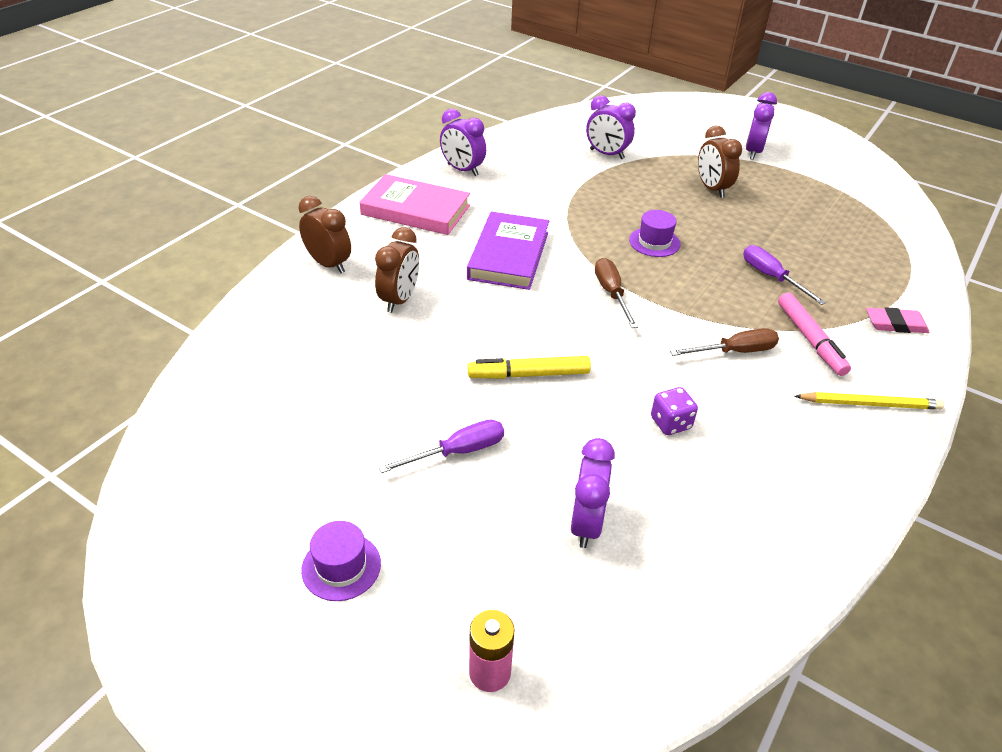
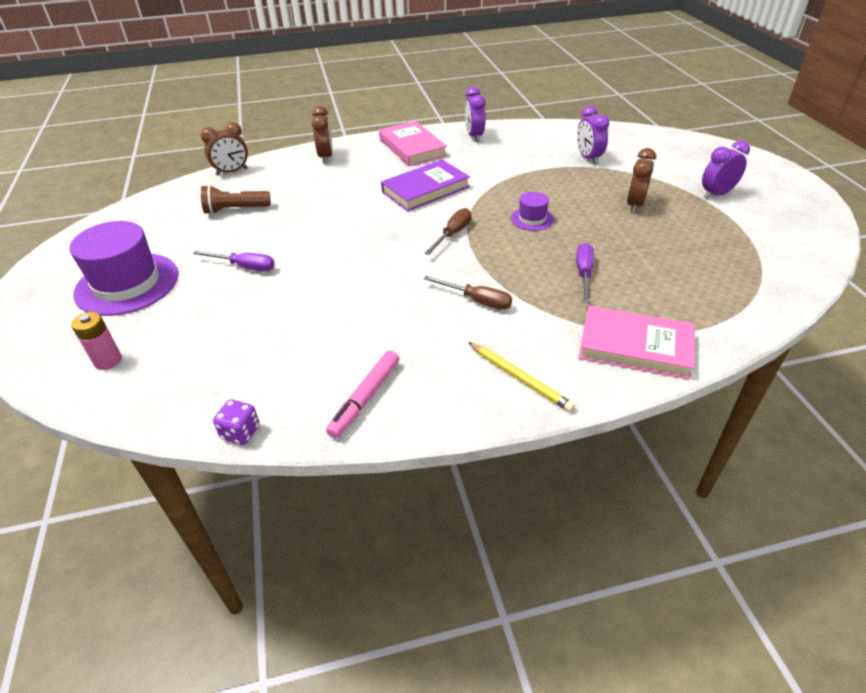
camera: 45 degrees right, 0 degrees up
(323, 388) = (235, 210): none -> brown flashlight
(341, 566) = (127, 284): purple hat -> purple hat, size x2.09
(399, 300) = (332, 187): brown clock -> brown clock (232, 172)
(529, 374) = (336, 251): yellow marker -> none
(586, 523) = (246, 332): purple clock -> none
(670, 423) = (370, 314): purple dice -> purple dice (240, 432)
(810, 339) = (545, 321): pink marker -> pink marker (365, 398)
(895, 324) = (635, 346): pink eraser -> pink book

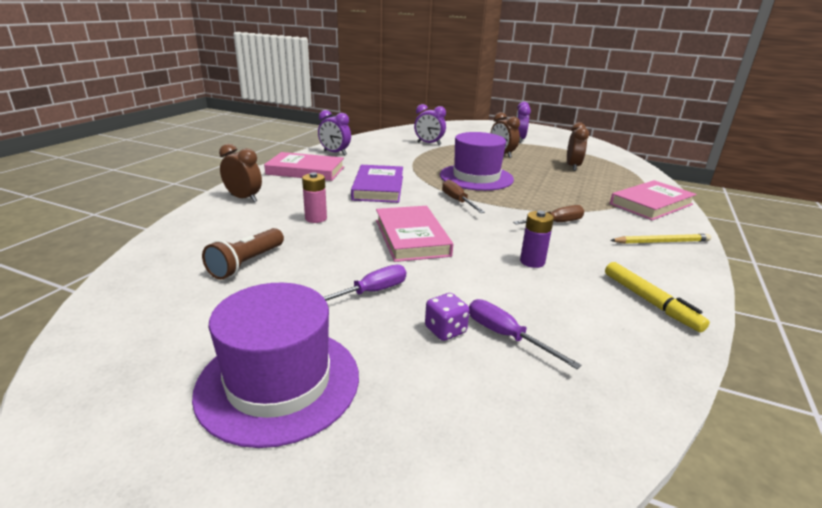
camera: 55 degrees left, 15 degrees down
(108, 361) = (446, 451): pink battery -> pink battery (316, 218)
(232, 172) = (162, 242): brown clock -> brown clock (572, 167)
(240, 432) = (666, 383): purple dice -> purple dice (445, 330)
(347, 245) = (411, 237): none -> pink book
(365, 398) = (650, 302): pink marker -> yellow marker
(372, 315) = (532, 262): none -> purple battery
(532, 219) = (476, 177): purple hat -> purple hat, size x2.09
(583, 273) = (560, 188): purple screwdriver -> purple screwdriver (506, 336)

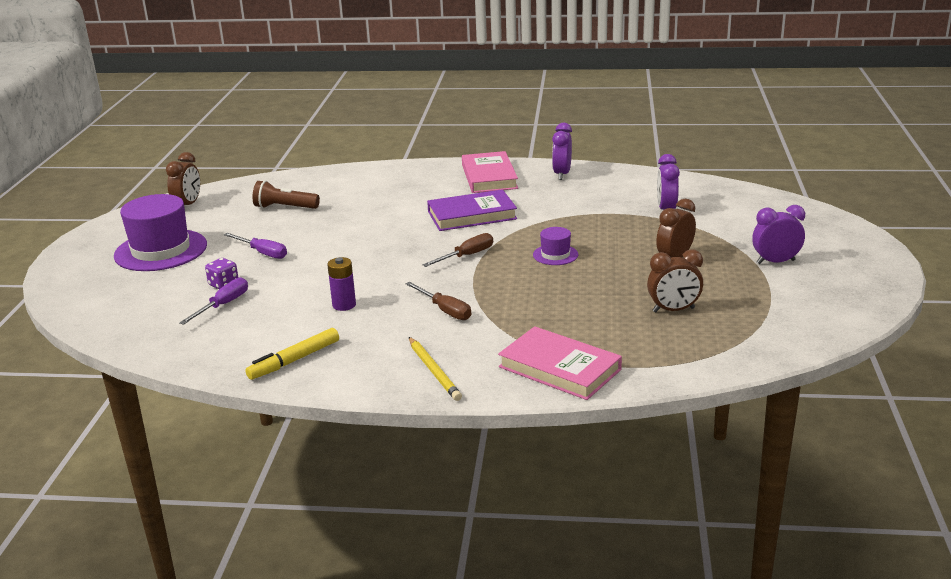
camera: 75 degrees right, 0 degrees up
(244, 198) = (398, 174): brown clock -> brown clock (188, 205)
(316, 218) = (376, 208): pink battery -> none
(411, 237) = (362, 250): pink book -> none
(476, 177) = (555, 255): purple hat -> purple hat, size x0.48

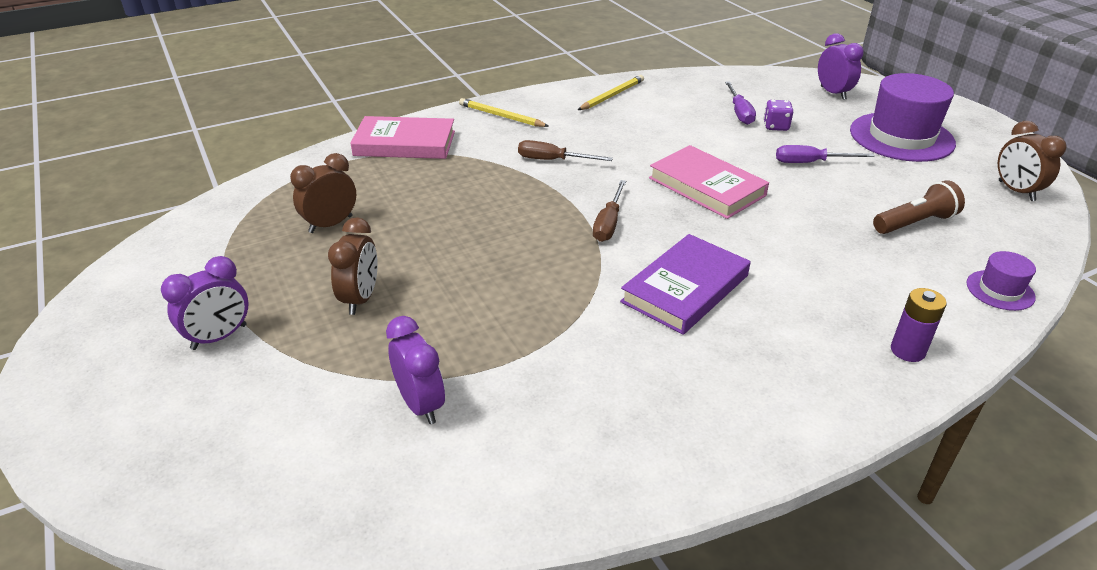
camera: 145 degrees right, 10 degrees up
(294, 360) = (612, 96): yellow marker -> yellow pencil
(344, 305) = (645, 140): purple battery -> purple battery (907, 351)
(489, 177) = (776, 389): pink book -> pink book (706, 187)
(555, 255) = (512, 257): purple hat -> purple hat (1000, 290)
(562, 174) = (670, 448): purple clock -> purple clock (833, 93)

